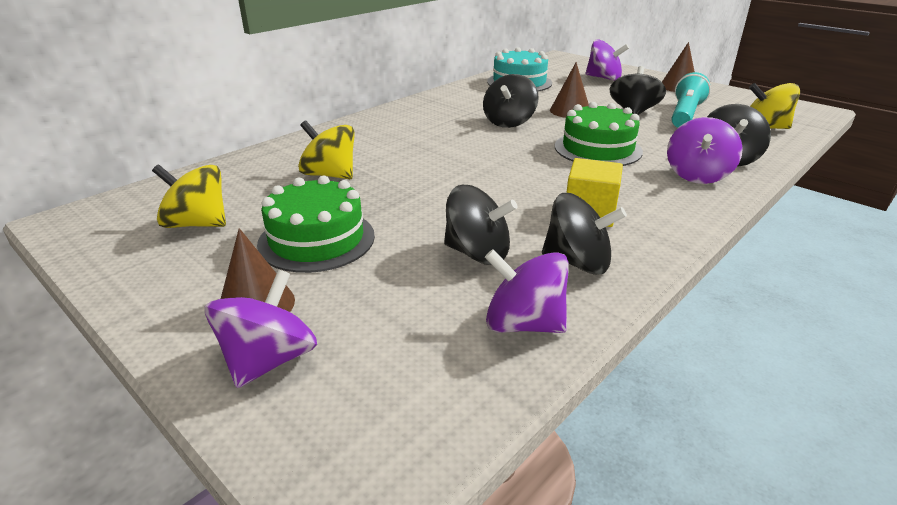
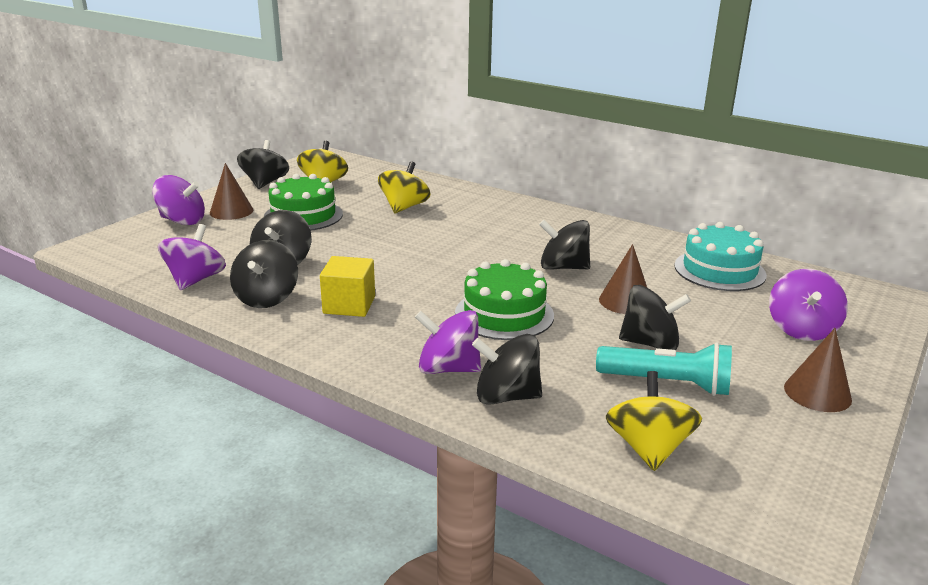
camera: 80 degrees right, 5 degrees down
(143, 275) = (265, 183): none -> black spinning top

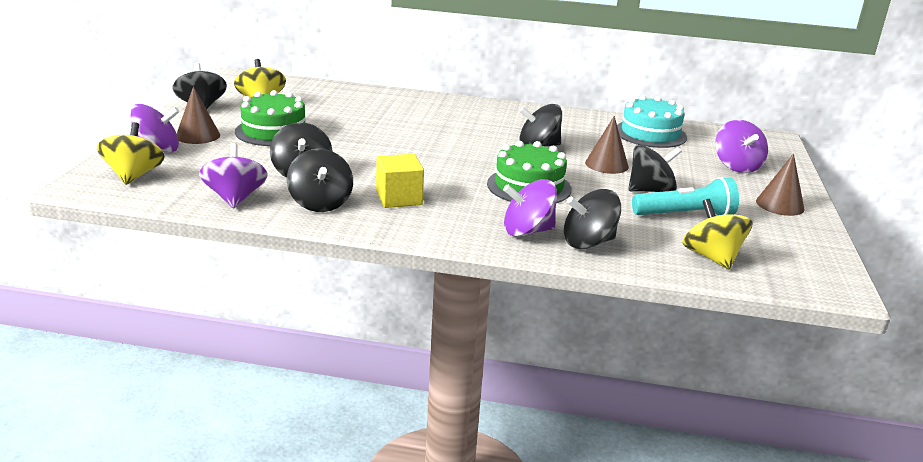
camera: 25 degrees left, 0 degrees up
(404, 207) = (359, 114): yellow spinning top -> yellow spinning top (134, 176)

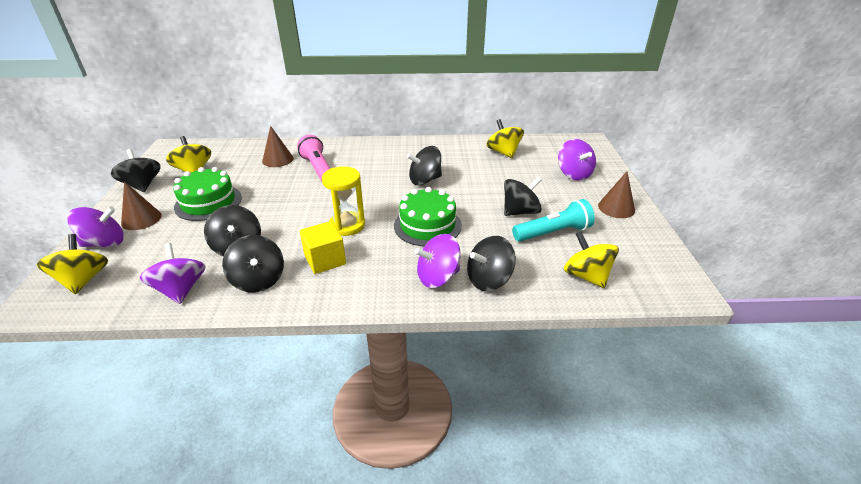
camera: 10 degrees left, 10 degrees up
(408, 119) = (318, 169): none -> pink flashlight
(431, 173) = (347, 225): none -> yellow hourglass
(606, 164) = (480, 190): brown cone -> brown cone (278, 159)
(650, 134) = (503, 152): turquoise cake -> yellow spinning top

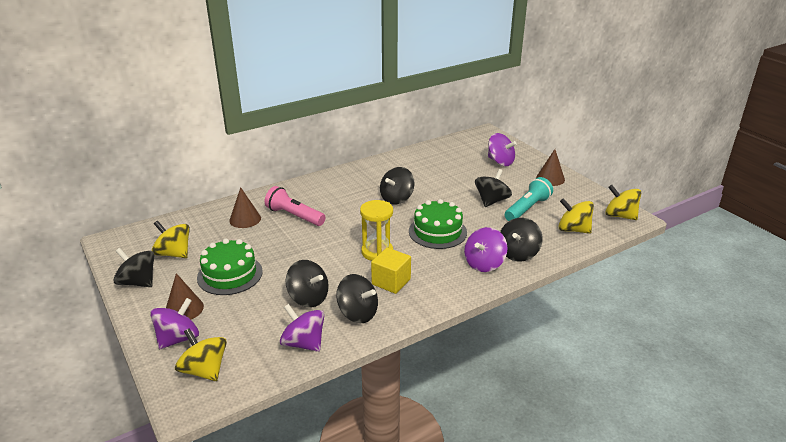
camera: 30 degrees left, 5 degrees down
(503, 152) = (433, 159): yellow spinning top -> yellow spinning top (620, 216)

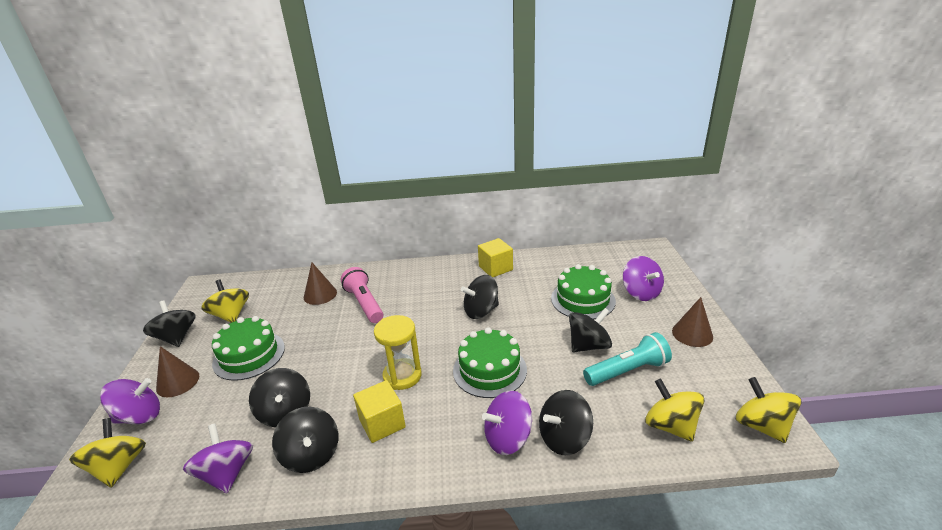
camera: 30 degrees right, 0 degrees up
(380, 168) = (495, 268): none -> yellow cube
(464, 175) = (583, 300): none -> green cake

